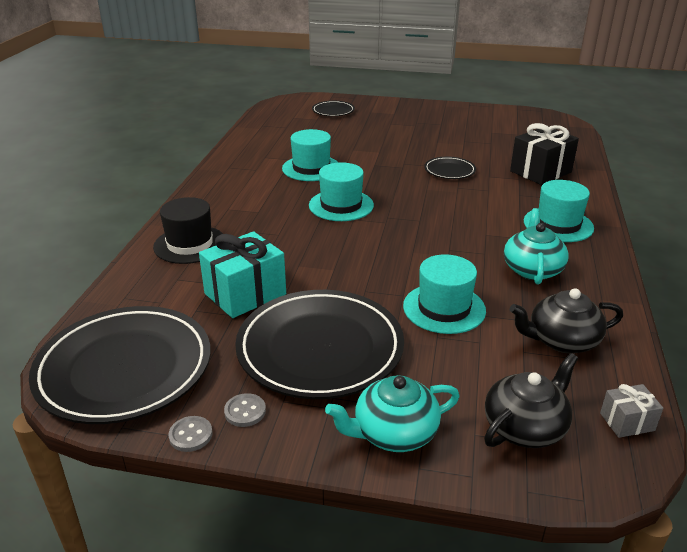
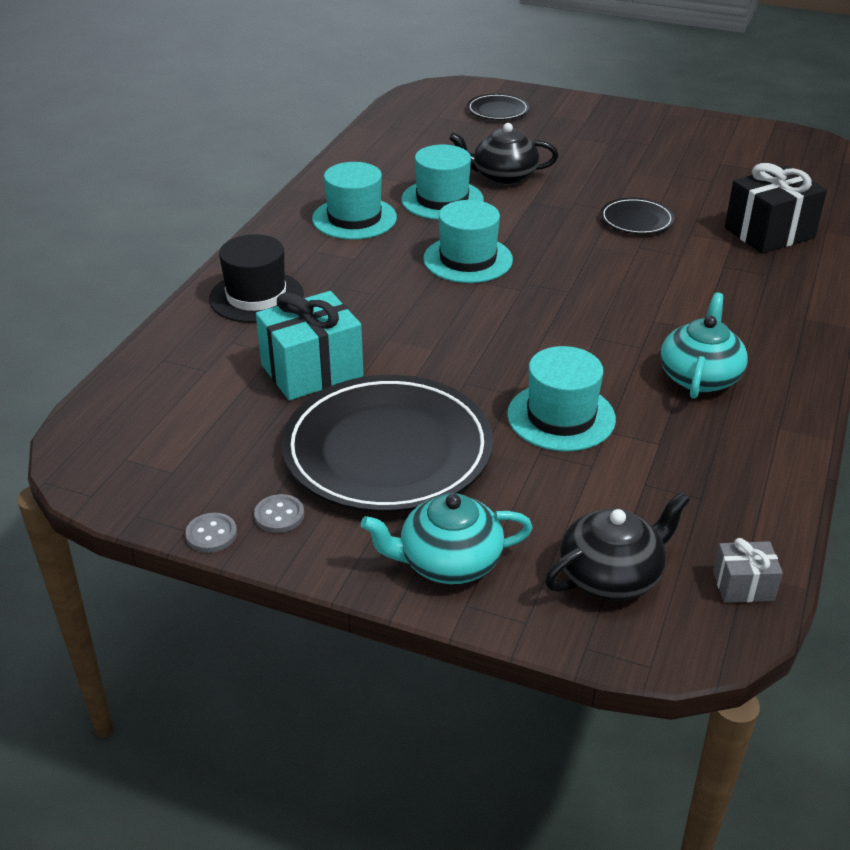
camera: 10 degrees right, 5 degrees up
(124, 369) = (149, 448): black plate -> none
(558, 224) = (762, 316): turquoise hat -> turquoise hat (354, 218)
(561, 340) = (701, 476): black teapot -> black teapot (503, 176)

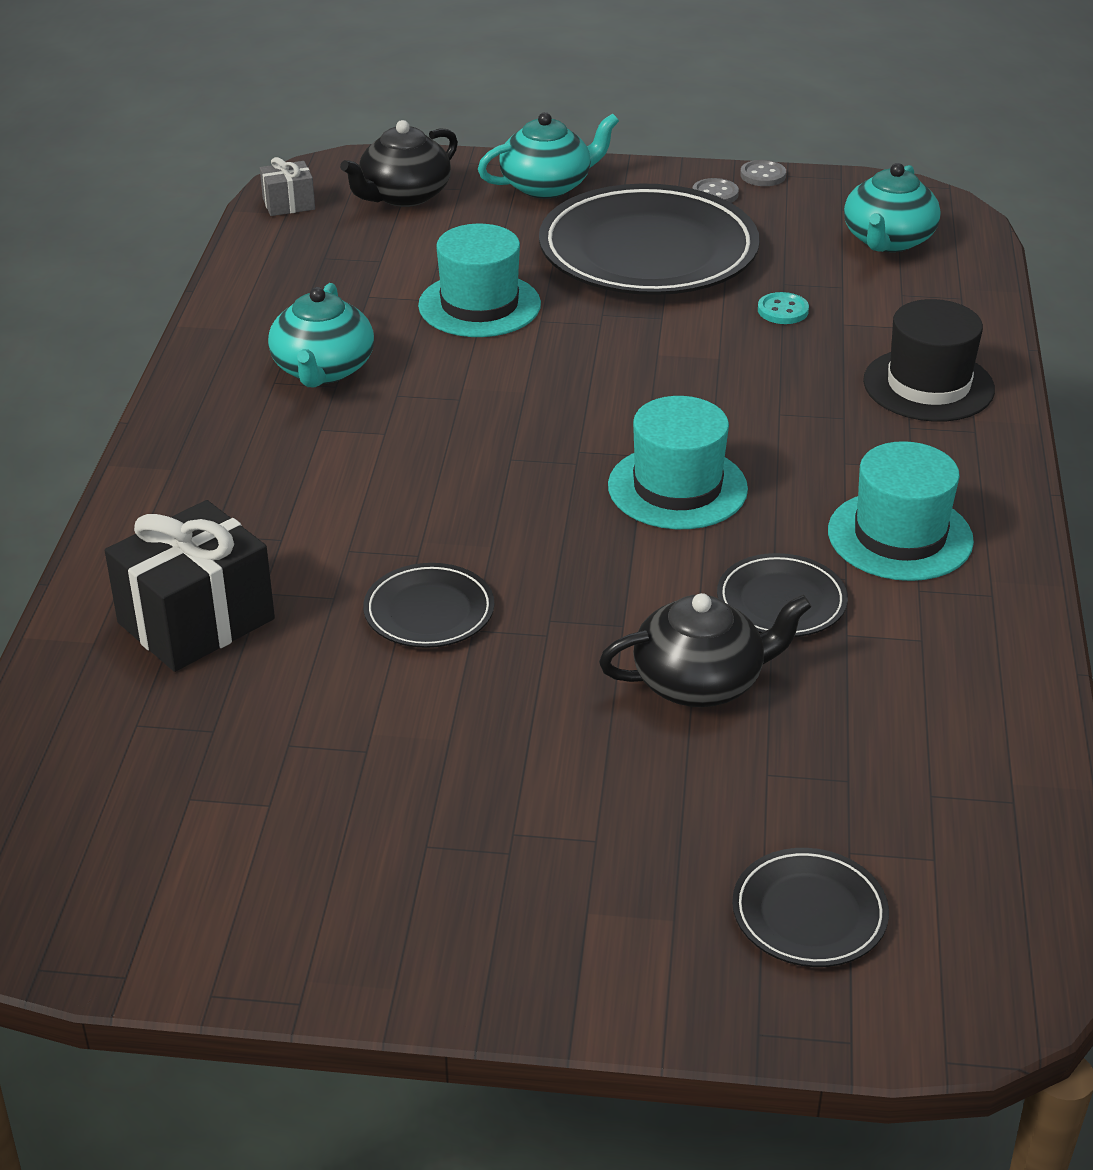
camera: 165 degrees right, 0 degrees up
(165, 426) = (887, 240): none -> turquoise teapot
(312, 371) = (783, 310): turquoise gift -> turquoise button
(442, 200) = (781, 601): turquoise hat -> black plate

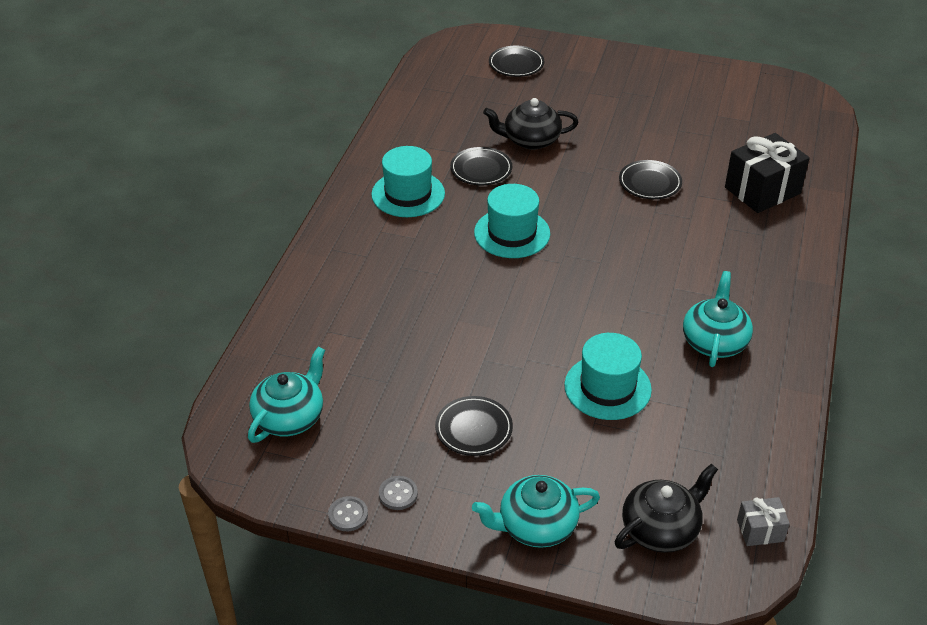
camera: 170 degrees left, 5 degrees up
(648, 251) = (474, 429): black plate -> black plate, size x0.46
(783, 310) = (399, 355): turquoise button -> none
(928, 385) = (339, 283): black hat -> none

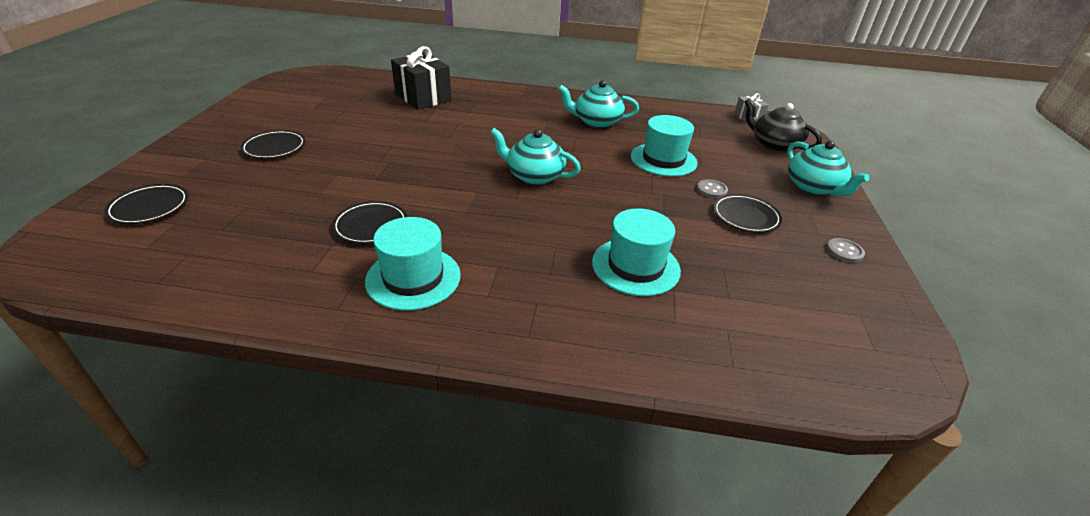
camera: 100 degrees left, 5 degrees down
(290, 417) = (817, 334): turquoise teapot -> turquoise teapot (534, 176)
(348, 515) = (891, 278): grey button -> grey button (711, 190)
(512, 233) = (484, 203): turquoise hat -> turquoise hat (635, 266)
(530, 140) = (322, 195): black teapot -> none
(650, 183) = (408, 137): black plate -> black plate (274, 148)

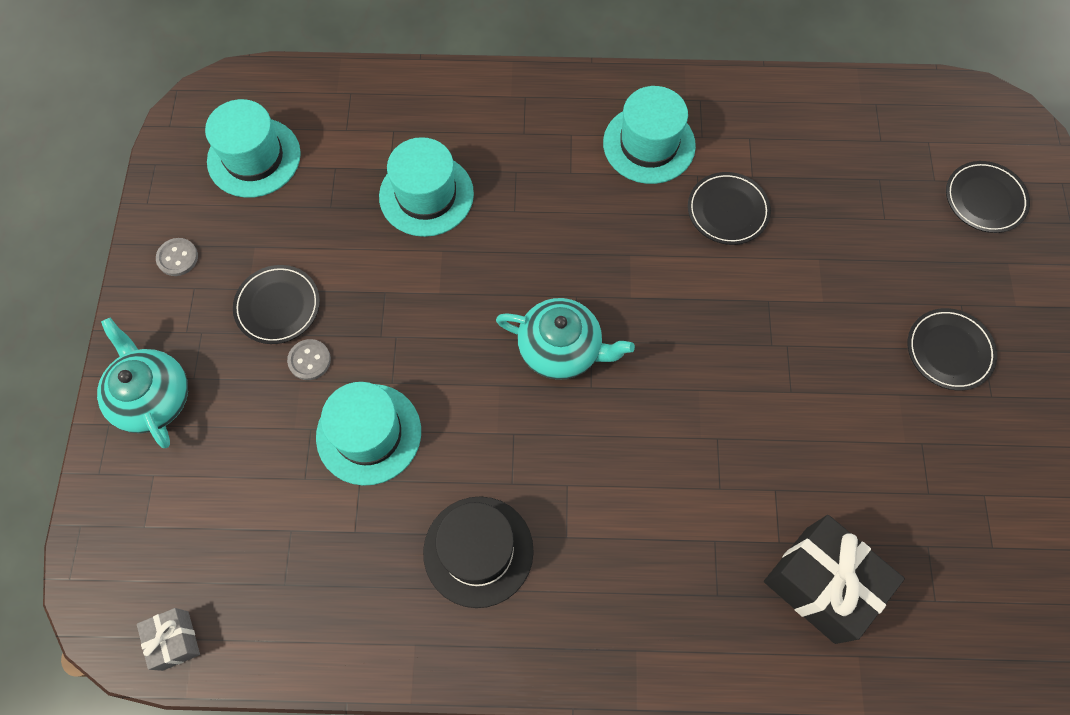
camera: 175 degrees right, 30 degrees up
(596, 122) = (478, 551): turquoise teapot -> black hat
(774, 145) = (164, 527): black teapot -> none
(816, 315) = (254, 157): none -> turquoise hat

